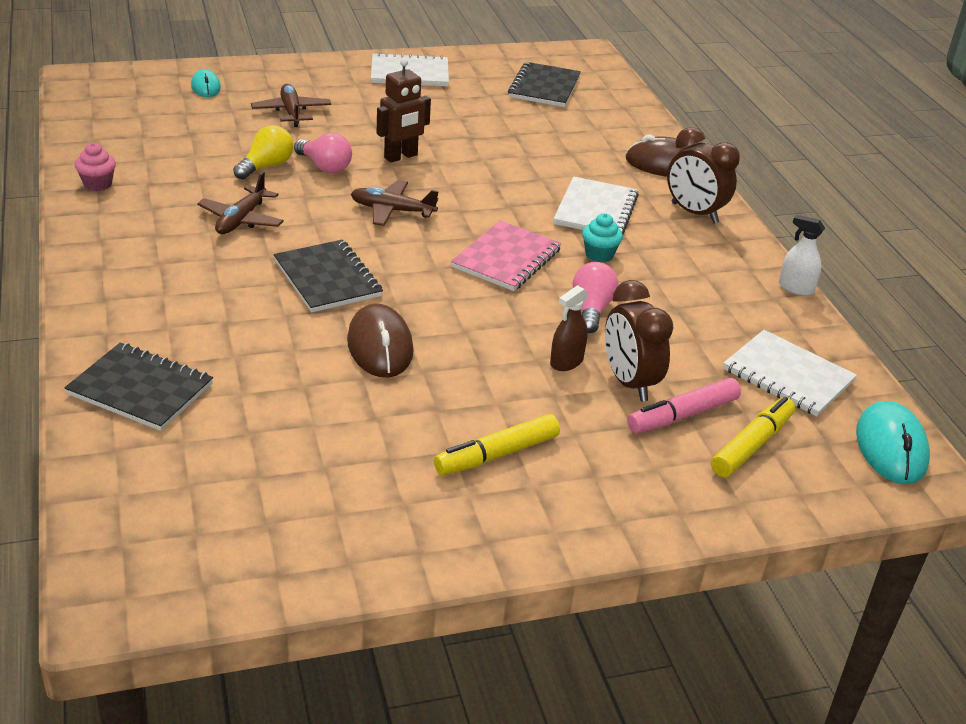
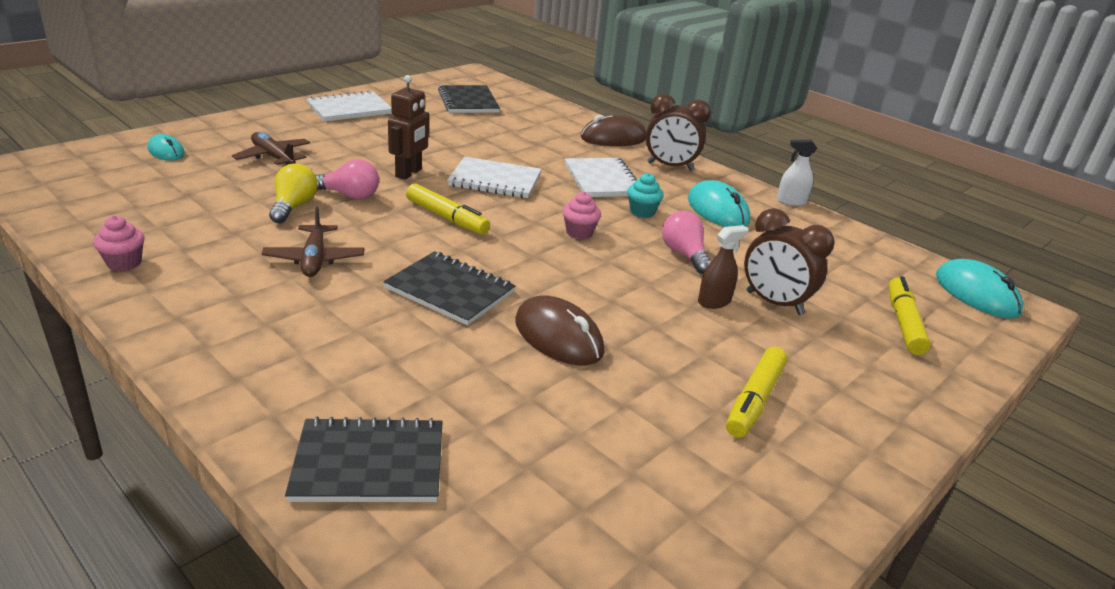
camera: 30 degrees left, 5 degrees down
(392, 211) = (447, 218): brown plane -> yellow marker
(506, 258) = (579, 232): pink notebook -> pink cupcake
(566, 362) = (714, 301): brown spray bottle -> brown spray bottle turned 135 degrees counterclockwise
(682, 415) = (836, 316): pink marker -> none
(689, 275) = (717, 211): none -> turquoise mouse
(788, 375) = (861, 264): white notebook -> white notebook (495, 180)

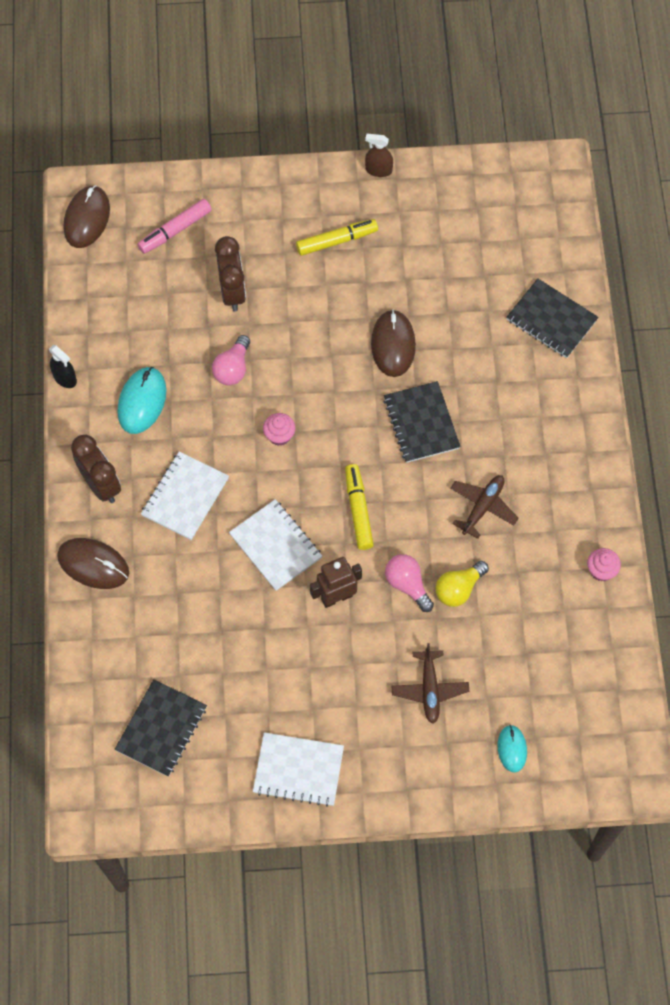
camera: 135 degrees left, 35 degrees up
(642, 212) = (204, 434): turquoise cupcake -> none
(714, 301) = (268, 316): brown spray bottle -> brown spray bottle (378, 170)
(791, 201) = (65, 378): white spray bottle -> black spray bottle
(903, 323) = (175, 230): yellow marker -> pink marker
(976, 294) = (87, 218): turquoise mouse -> brown mouse

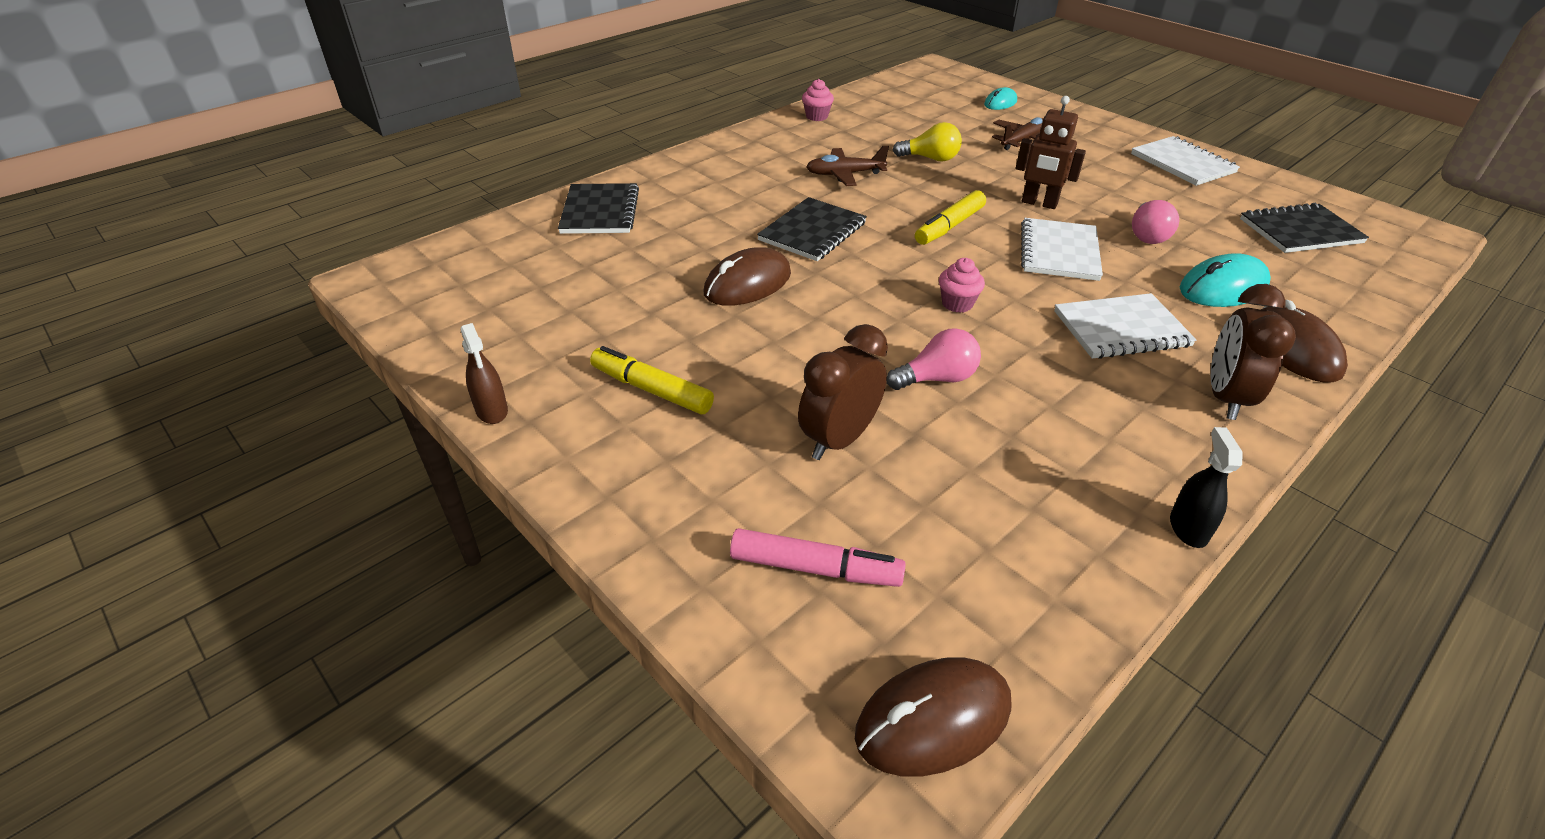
camera: 130 degrees left, 25 degrees down
(142, 401) = (1090, 428): turquoise mouse -> turquoise mouse (1223, 288)
(407, 585) = (968, 179): pink light bulb -> pink light bulb (1147, 235)

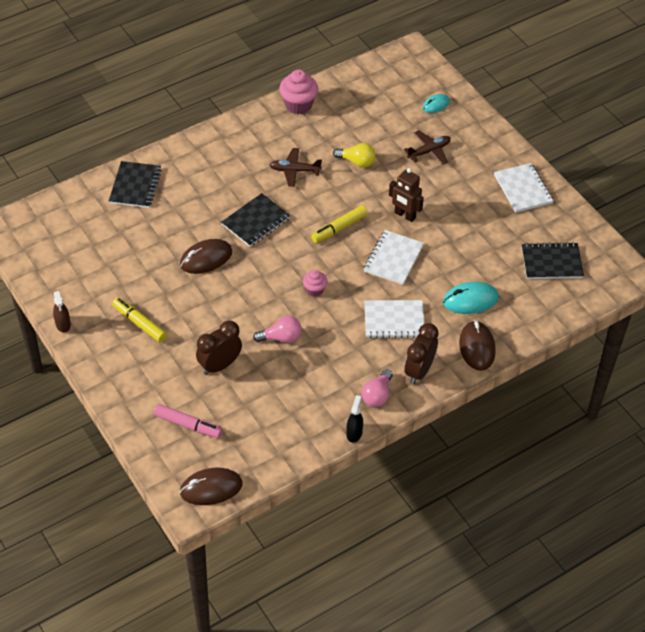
camera: 10 degrees right, 10 degrees up
(816, 116) = (298, 105): pink cupcake -> pink cupcake, size x1.74
(1147, 235) = (454, 252): pink light bulb -> pink light bulb (377, 395)

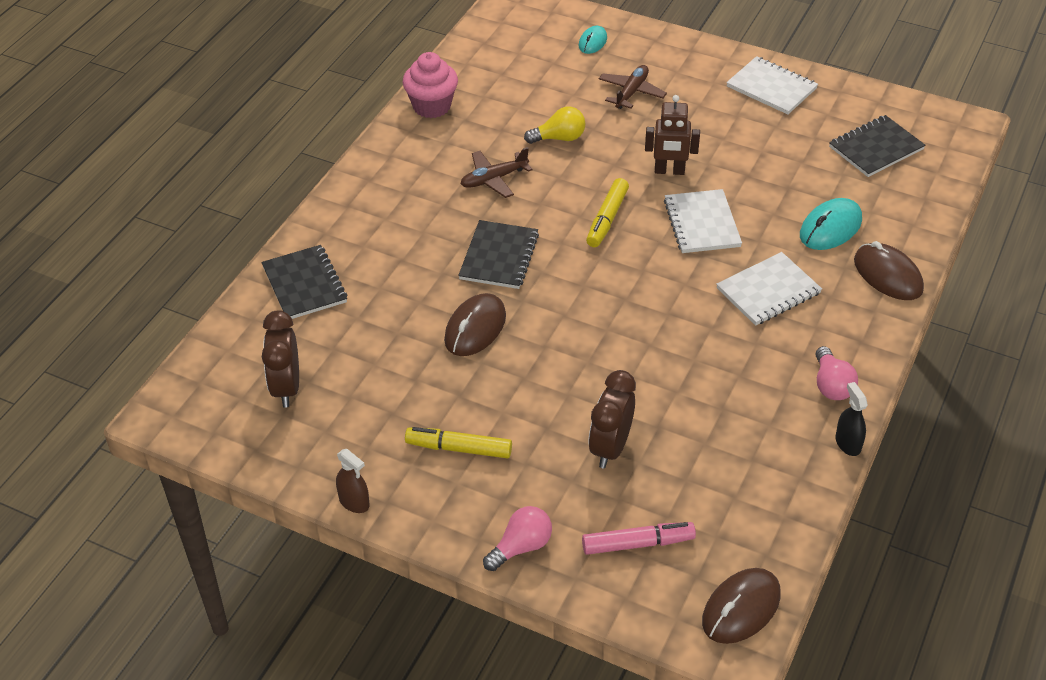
camera: 30 degrees left, 5 degrees down
(281, 338) = (655, 376): pink light bulb -> pink light bulb (521, 547)
(314, 290) = (643, 301): pink cupcake -> none
(419, 371) = (851, 333): brown clock -> brown clock (286, 388)

